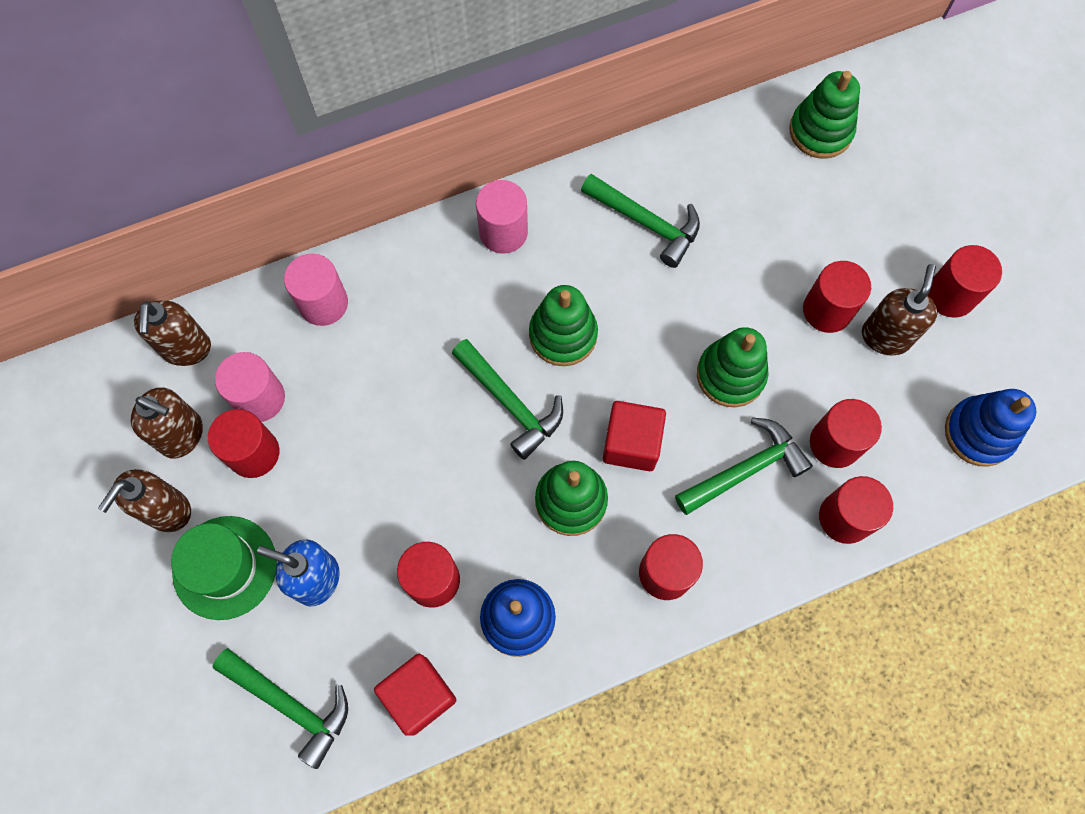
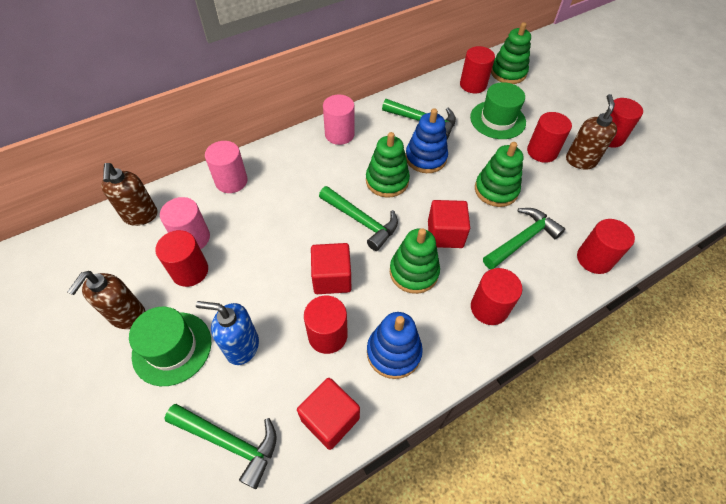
camera: 10 degrees left, 15 degrees down
(182, 435) = (138, 266): brown soap dispenser -> none
(452, 493) = (332, 278): none -> red cube
(772, 234) = (497, 120): none -> green hat
(835, 443) = (572, 218): red cylinder -> red cylinder (473, 85)
(979, 433) = (656, 202): blue stacking toy -> blue stacking toy (425, 158)

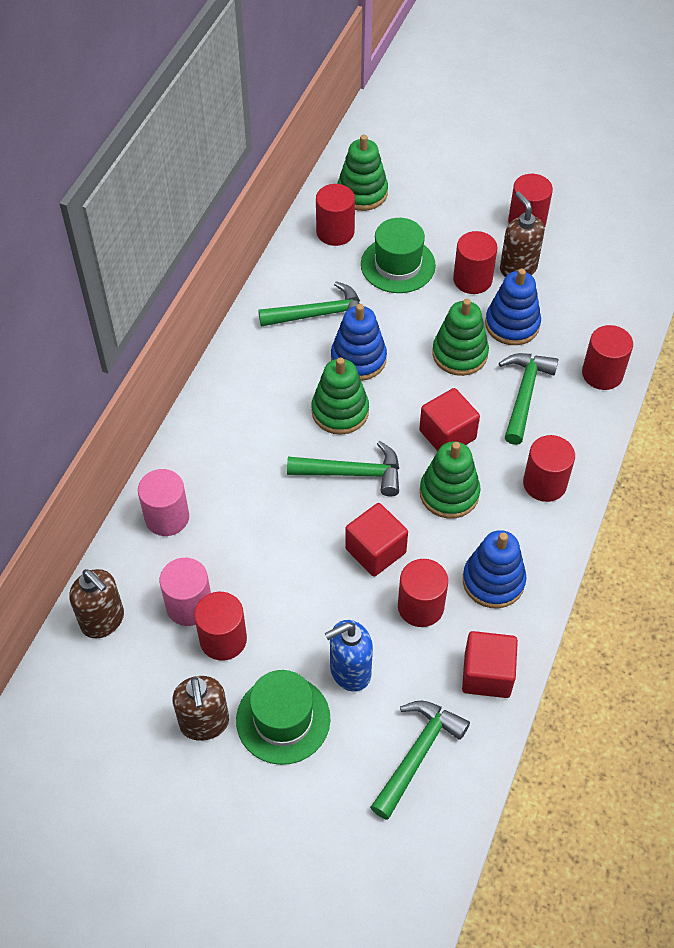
camera: 35 degrees left, 0 degrees up
(229, 442) = (417, 754): green hammer -> green hammer turned 45 degrees counterclockwise
(339, 134) = (237, 386): pink cylinder -> none
(549, 192) = (512, 324): none -> blue stacking toy

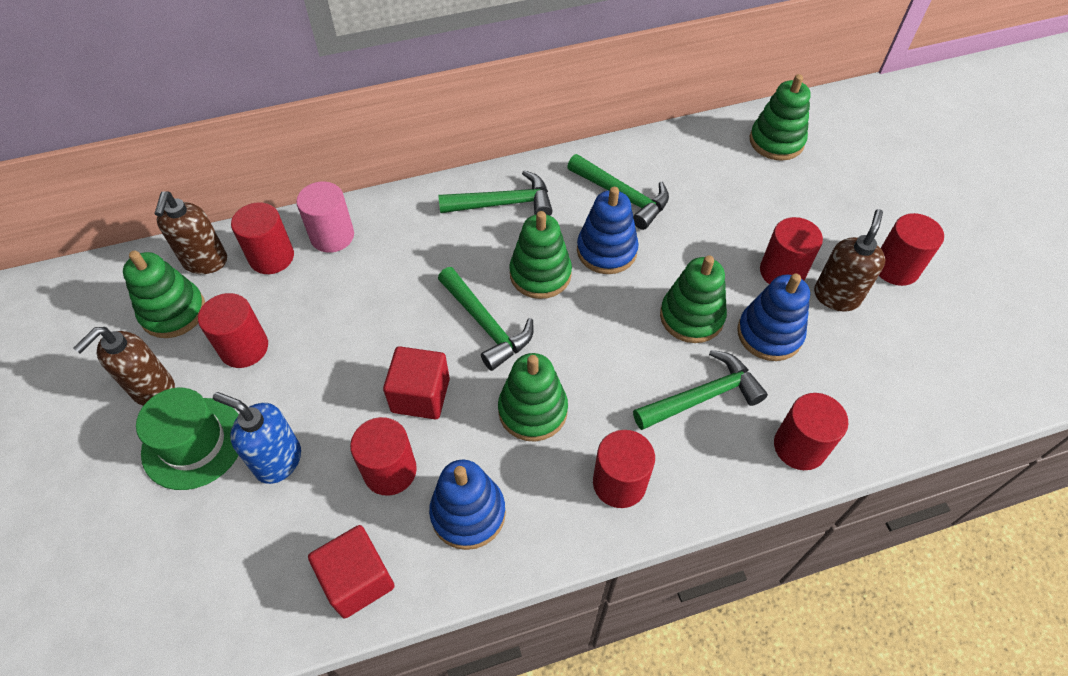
camera: 50 degrees right, 0 degrees up
(136, 670) = (173, 312): none -> green stacking toy
(189, 605) = (260, 304): pink cylinder -> none
(335, 232) = (715, 152): red cylinder -> red cylinder (271, 257)
(398, 265) = (733, 212): green hat -> none
(417, 754) = (226, 577): green hammer -> green hammer (503, 204)
(447, 434) = (595, 366): red cube -> none

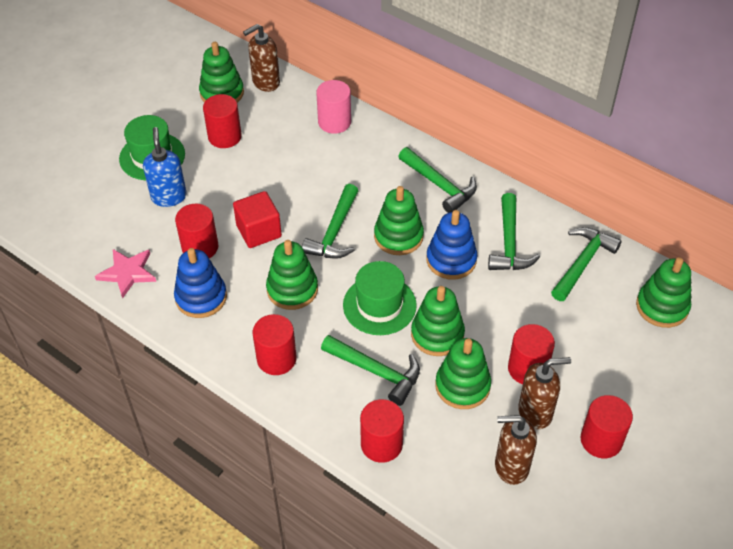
camera: 55 degrees right, 5 degrees down
(153, 389) = (169, 119): brown soap dispenser -> brown soap dispenser (511, 466)
(271, 257) = (294, 107): red cylinder -> none
(357, 580) = (127, 273): red cube -> pink star
(617, 343) = (379, 305): none -> green hat
(688, 161) = (583, 263): none -> green hammer
(769, 334) = (462, 386): blue stacking toy -> green stacking toy

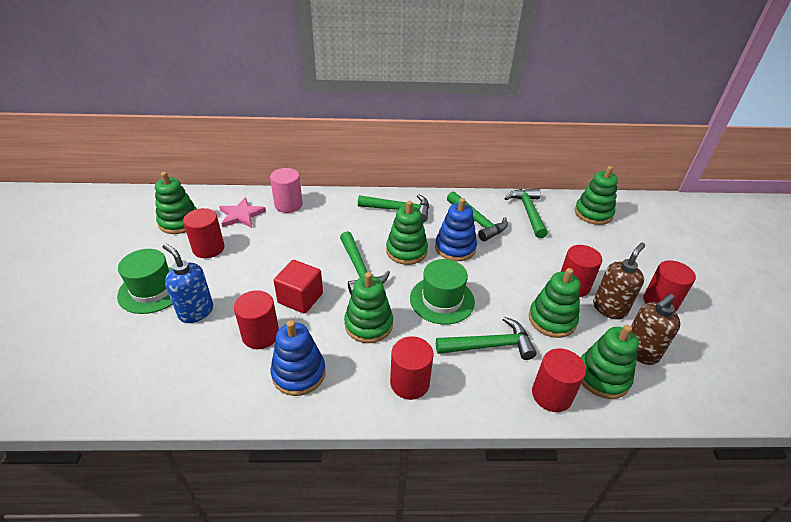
camera: 40 degrees left, 10 degrees down
(127, 273) = (208, 393): pink star -> pink star (241, 215)
(265, 82) = (210, 202): brown soap dispenser -> none
(437, 334) = (499, 297): green stacking toy -> green stacking toy (602, 376)

